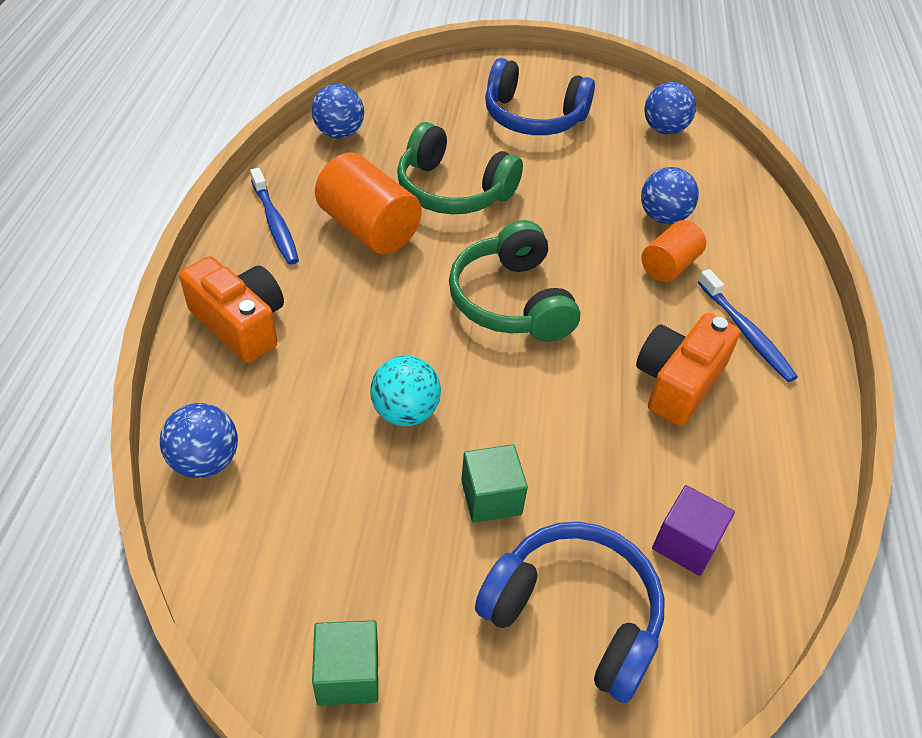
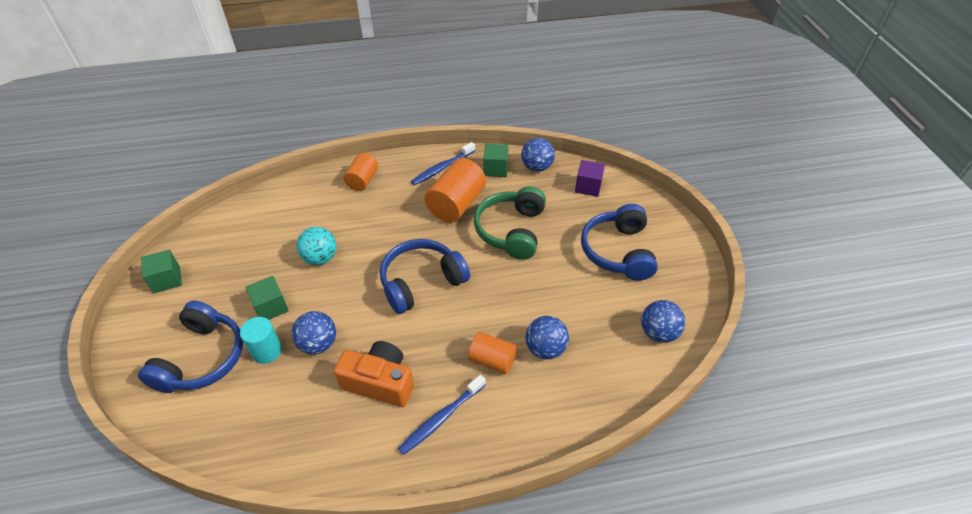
camera: 75 degrees right, 0 degrees up
(205, 461) = (273, 198): blue ball -> blue ball (318, 344)
(240, 323) = (362, 180): orange camera -> orange cylinder
(316, 171) = (495, 169): none -> green cube
(511, 301) = (421, 282): green headphones -> blue headphones
(585, 513) = (267, 351): none -> turquoise cylinder
(686, 543) = (253, 404): purple cube -> purple cube (588, 187)

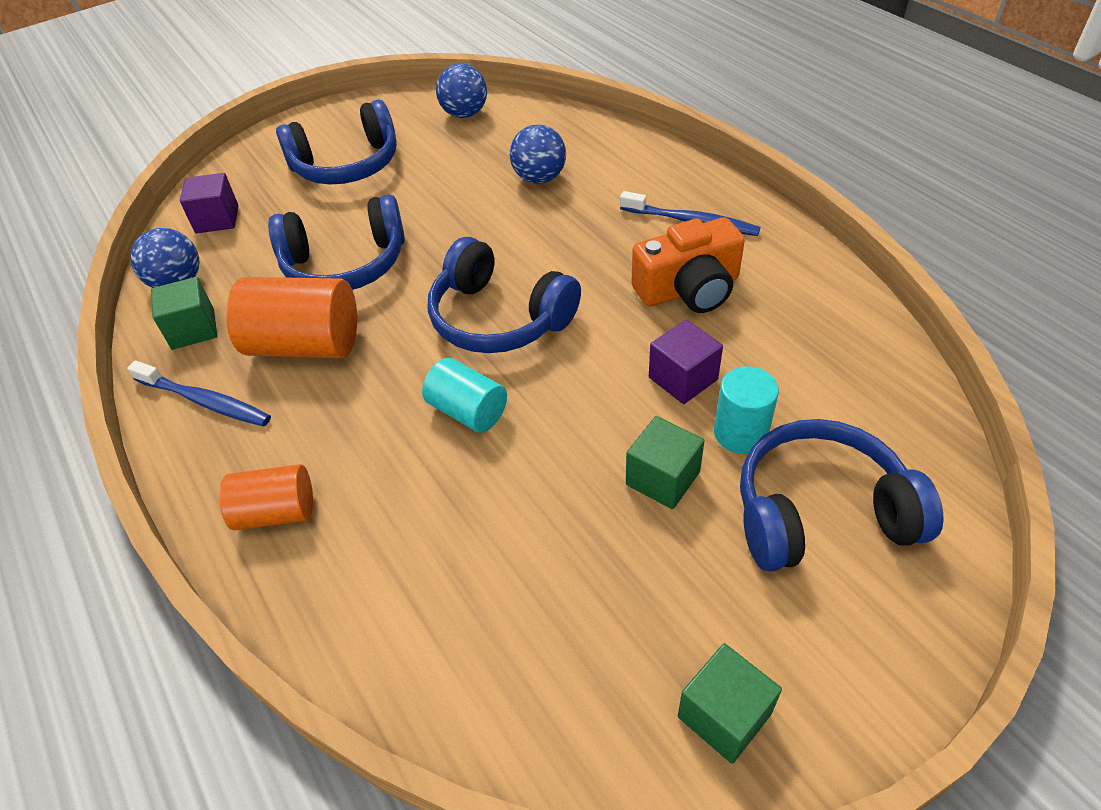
camera: 110 degrees left, 0 degrees up
(318, 344) = (683, 378): blue ball -> purple cube
(320, 258) = (518, 469): turquoise ball -> none
(367, 251) = (468, 411): none -> turquoise cylinder
(379, 382) = (689, 289): orange camera -> orange camera turned 105 degrees counterclockwise
(492, 360) = (585, 211): orange cylinder -> none
(511, 230) = (345, 264): green headphones -> blue headphones

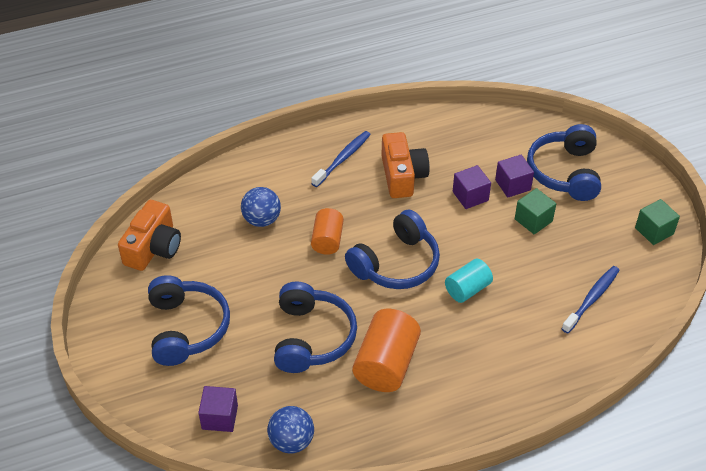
camera: 80 degrees left, 0 degrees up
(193, 329) = (348, 429): green cube -> none
(205, 401) = (421, 420): blue toothbrush -> blue toothbrush (591, 299)
(276, 512) = (518, 383): orange cylinder -> orange cylinder (327, 240)
(465, 114) = (153, 248): blue ball -> orange camera
(740, 433) = (512, 185): turquoise cylinder -> purple cube

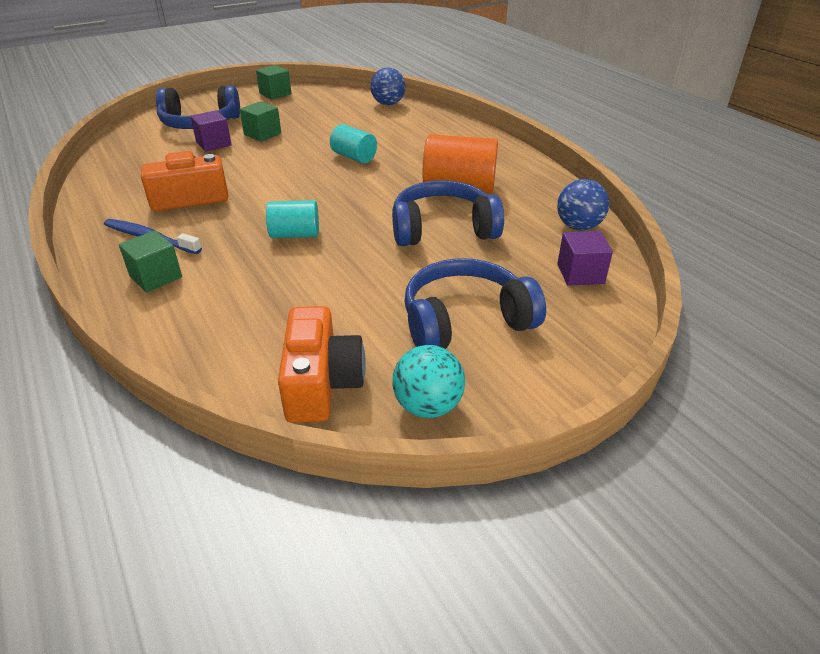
camera: 100 degrees left, 10 degrees down
(116, 294) = (427, 406): none -> turquoise ball
(153, 248) = (321, 383): orange camera -> orange camera turned 75 degrees clockwise
(262, 220) = (260, 286): blue ball -> blue ball (388, 104)
(289, 167) = (156, 277): none -> green cube
(327, 240) = (295, 234): orange cylinder -> turquoise cylinder
(396, 264) = (326, 192): blue headphones -> none
(470, 196) = (227, 161): purple cube -> none
(591, 299) = (353, 112): blue toothbrush -> none

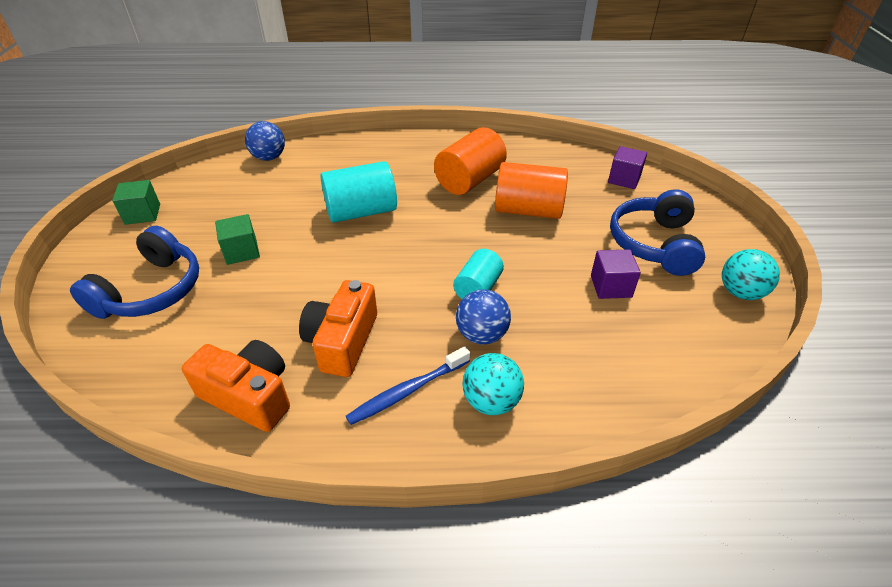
camera: 60 degrees left, 5 degrees up
(156, 277) = (491, 401): green cube -> turquoise ball
(214, 144) = (223, 293): purple cube -> purple cube (611, 286)
(321, 383) = (700, 334): orange camera -> orange camera (249, 396)
(354, 157) = (361, 212): turquoise cylinder -> turquoise cylinder, size x1.63
(443, 229) = (528, 210): blue headphones -> orange cylinder
(578, 226) = (566, 156): blue ball -> blue ball (482, 335)

